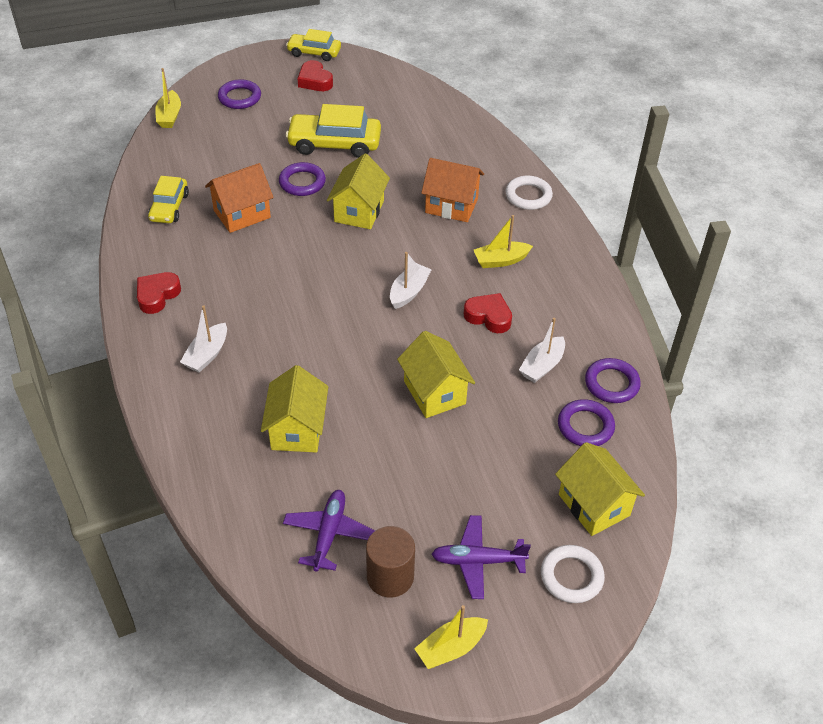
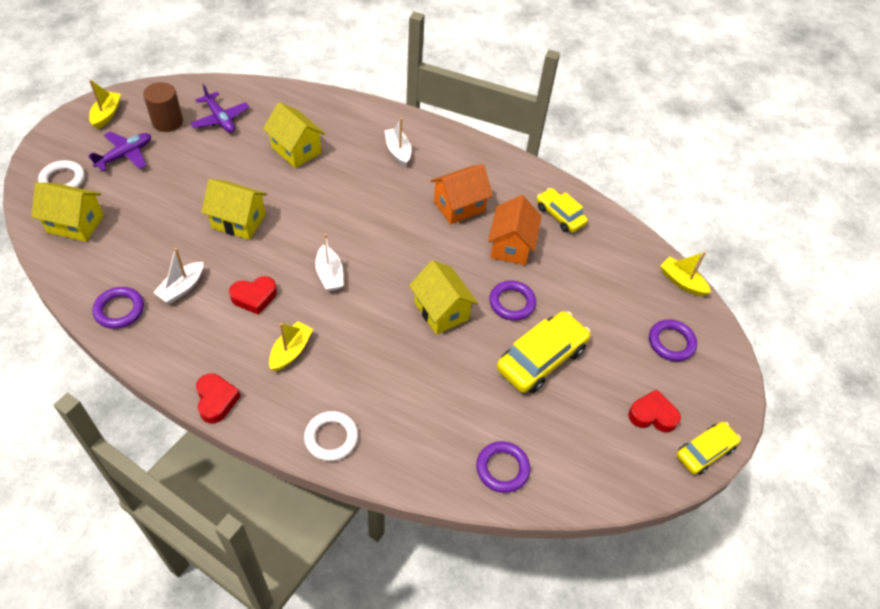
camera: 130 degrees right, 5 degrees up
(157, 295) = (475, 161): red heart -> red heart (216, 400)
(451, 206) = (382, 373): orange house -> orange house (459, 206)
(542, 366) = (182, 288): white boat -> white boat turned 135 degrees counterclockwise
(585, 426) = (117, 267): purple ring -> purple ring (502, 468)

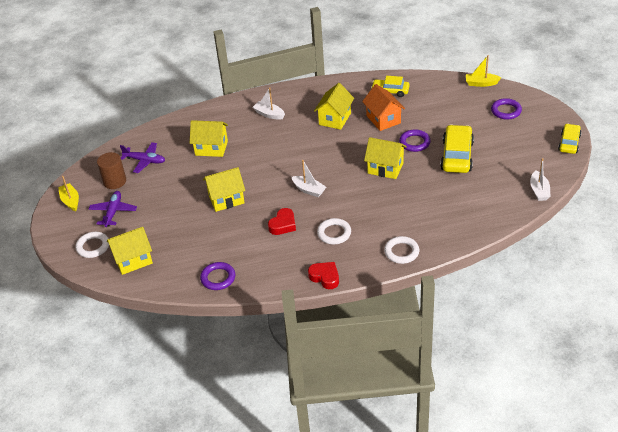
camera: 30 degrees left, 10 degrees down
(182, 288) = (238, 246): white boat -> white boat (539, 190)
(291, 351) = (334, 233): yellow boat -> white ring
(459, 206) = (335, 119): orange house -> yellow house
(502, 468) = (493, 209): purple ring -> none
(652, 415) = (531, 144): red heart -> none

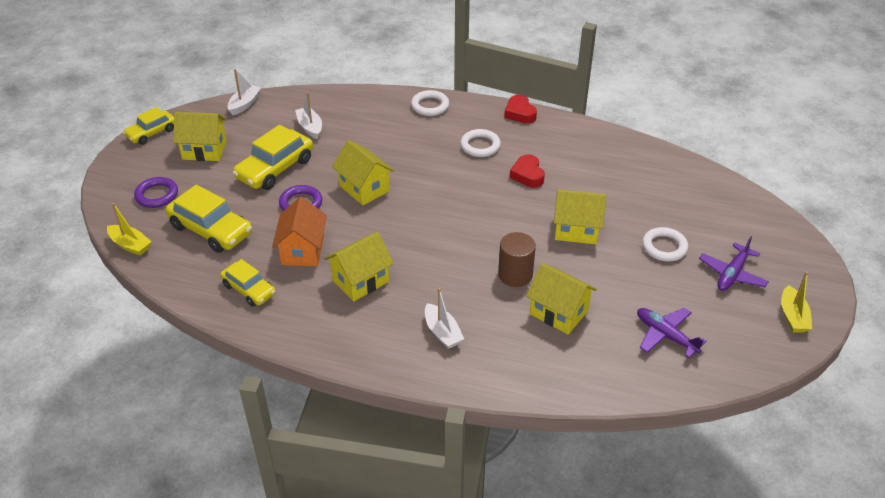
camera: 155 degrees left, 0 degrees up
(93, 247) = (768, 239): white ring -> white ring (664, 247)
(114, 181) = (720, 320): brown cylinder -> brown cylinder (515, 274)
(133, 260) = (719, 204): yellow house -> yellow house (204, 150)
(218, 278) = (628, 151): purple ring -> none
(283, 225) = (527, 175): red heart -> red heart turned 75 degrees counterclockwise
(309, 190) = (471, 200): white boat -> white boat (310, 127)
(448, 108) = (211, 230): none -> yellow car

